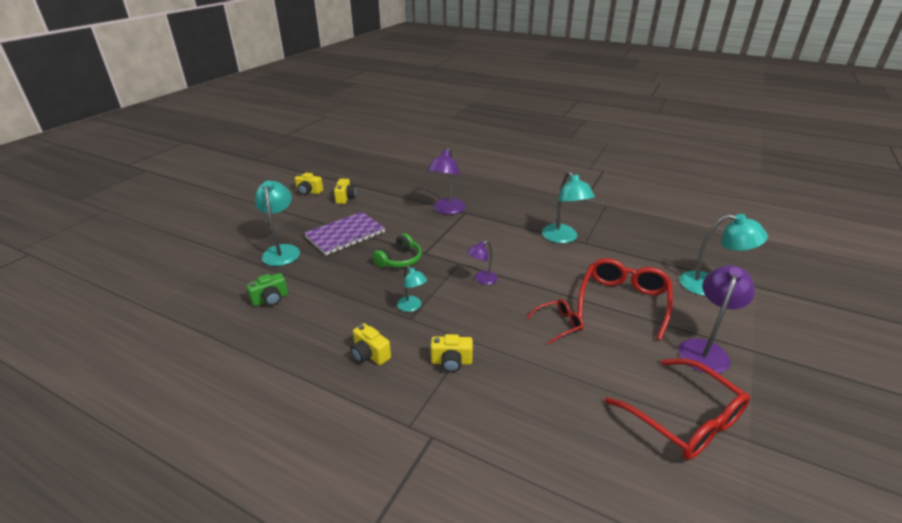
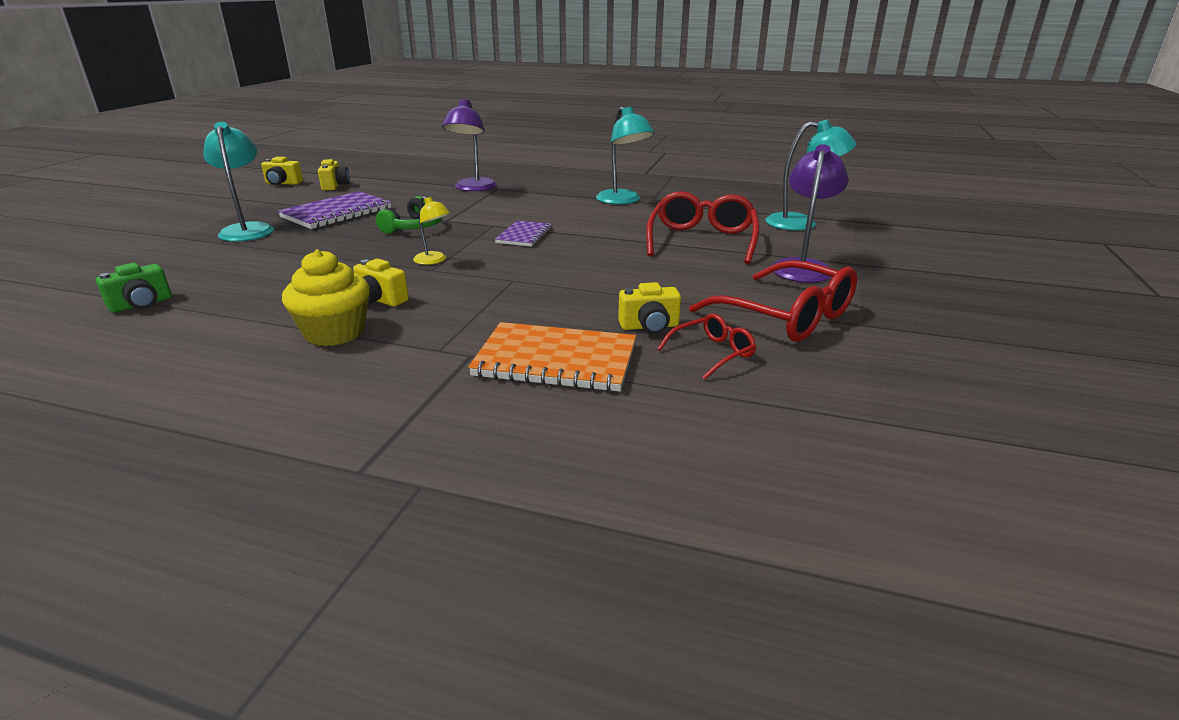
camera: 10 degrees left, 5 degrees down
(270, 299) = (233, 267): green camera -> green camera (141, 304)
(336, 393) = (335, 333): none -> yellow cupcake
(412, 307) = (434, 260): turquoise lamp -> yellow lamp
(451, 362) = (491, 298): yellow camera -> yellow camera (649, 326)
(482, 279) = (524, 235): purple lamp -> purple notebook
(495, 453) = (556, 360): none -> orange notebook
(559, 324) = (625, 261): red glasses -> red glasses (712, 353)

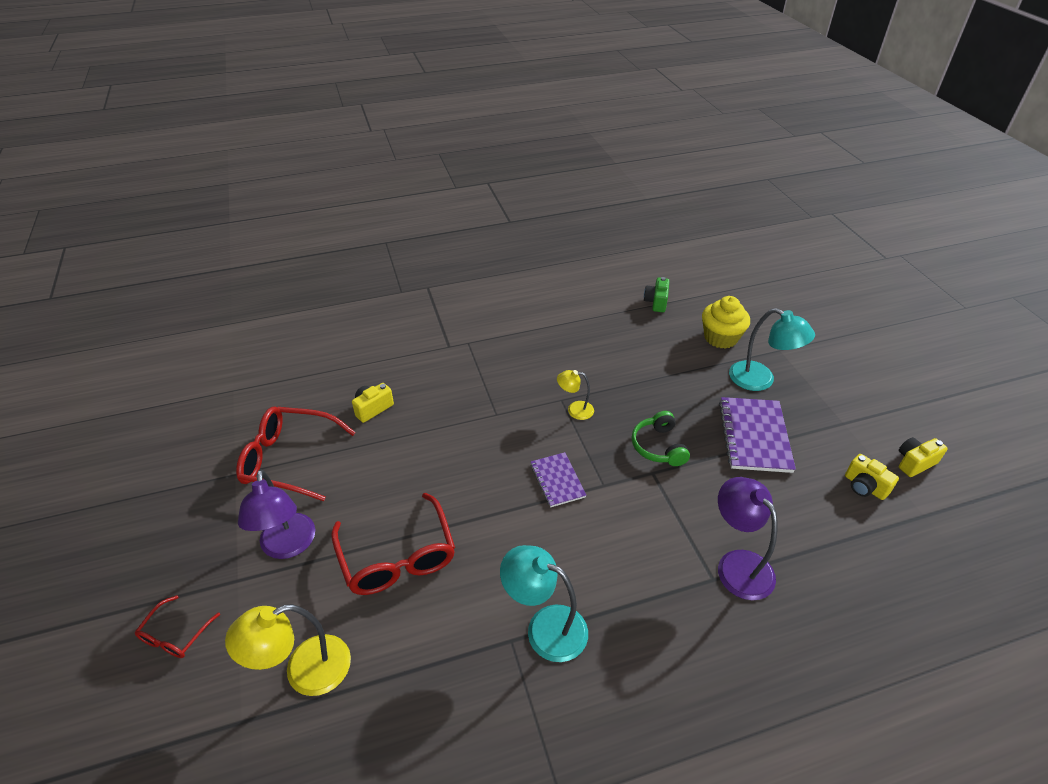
camera: 145 degrees right, 15 degrees up
(335, 333) = (532, 330): yellow cupcake -> yellow cupcake (720, 338)
(379, 300) = (548, 359): yellow camera -> none
(556, 360) = (404, 361): orange notebook -> none
(712, 353) = (325, 402): red glasses -> red glasses (175, 635)
(802, 223) = (304, 671): turquoise lamp -> yellow lamp

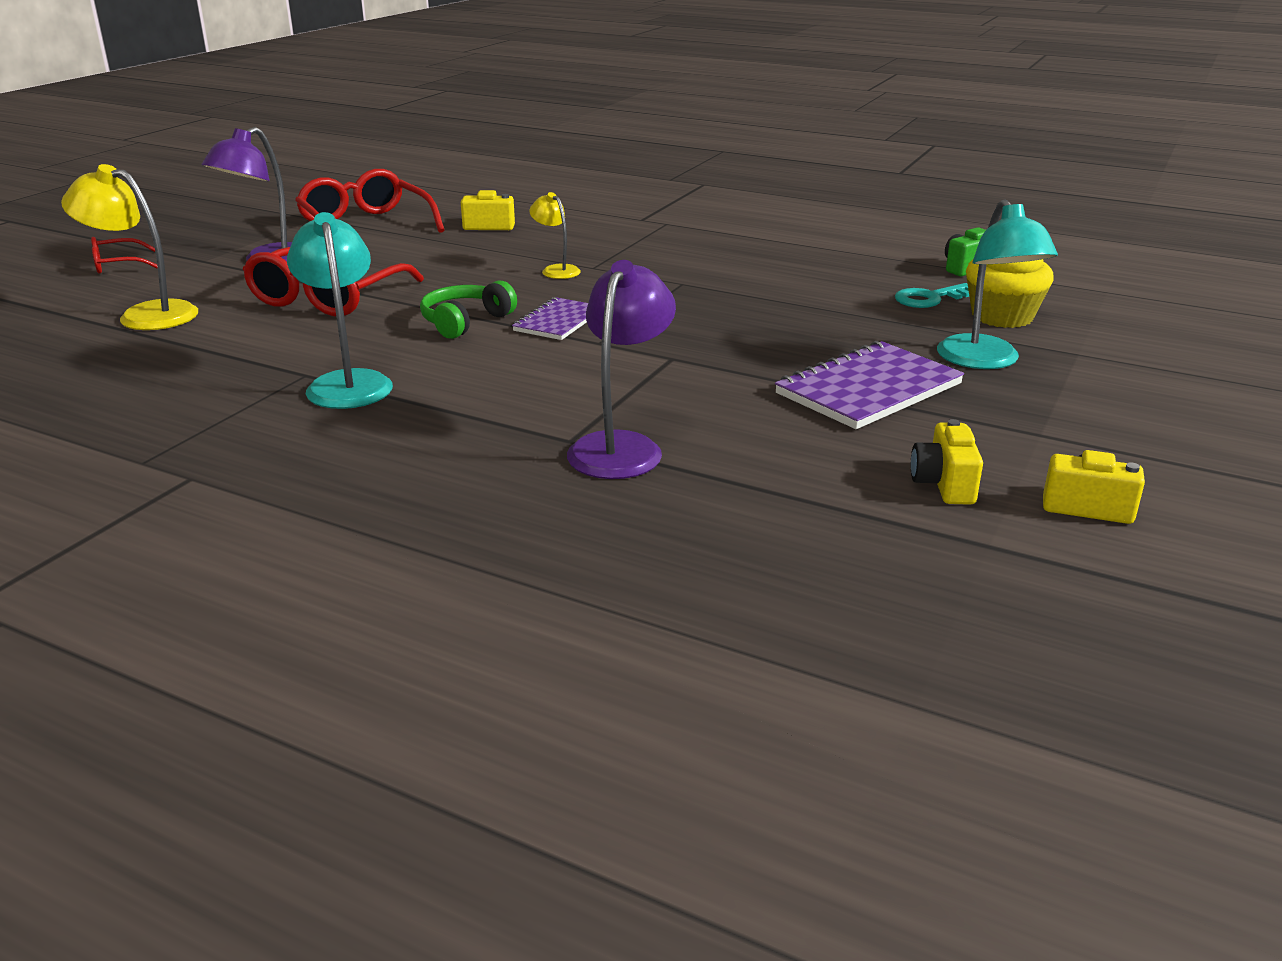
camera: 45 degrees right, 15 degrees down
(574, 410) = (681, 293): yellow lamp -> yellow lamp (556, 270)
(658, 446) = (721, 347): green headphones -> green headphones (465, 322)
(677, 340) = (930, 298): none -> turquoise key

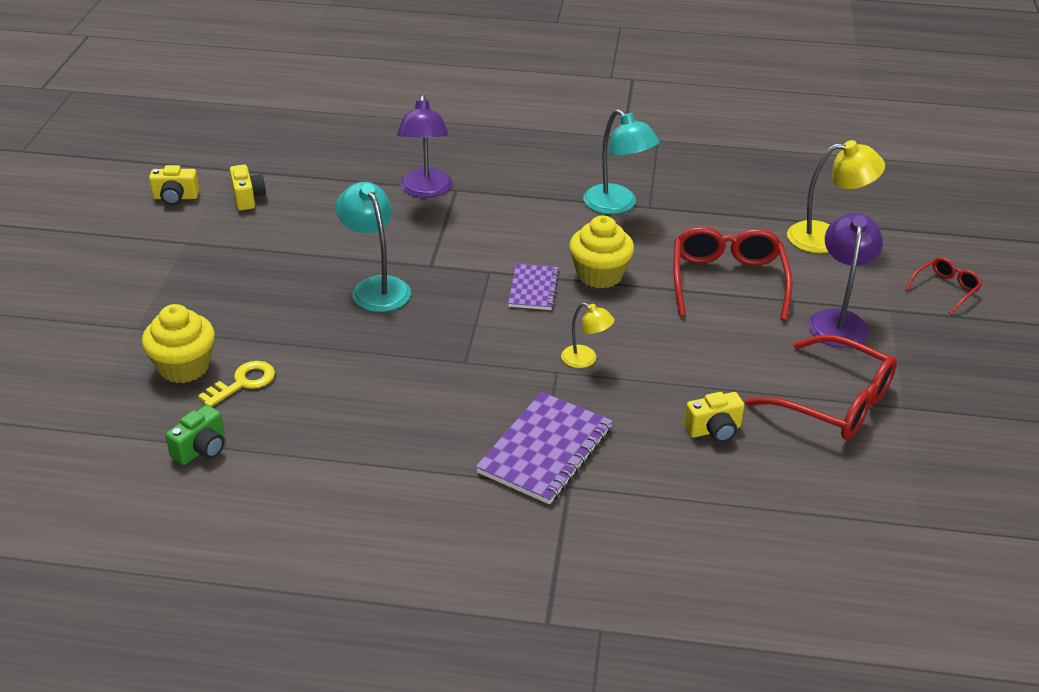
camera: 160 degrees right, 10 degrees up
(465, 322) = (599, 275): green headphones -> yellow cupcake
(869, 389) = (291, 260): purple notebook -> purple notebook (545, 450)
(930, 298) = (243, 383): turquoise key -> yellow key
(984, 361) = (209, 305): turquoise lamp -> turquoise lamp (376, 287)

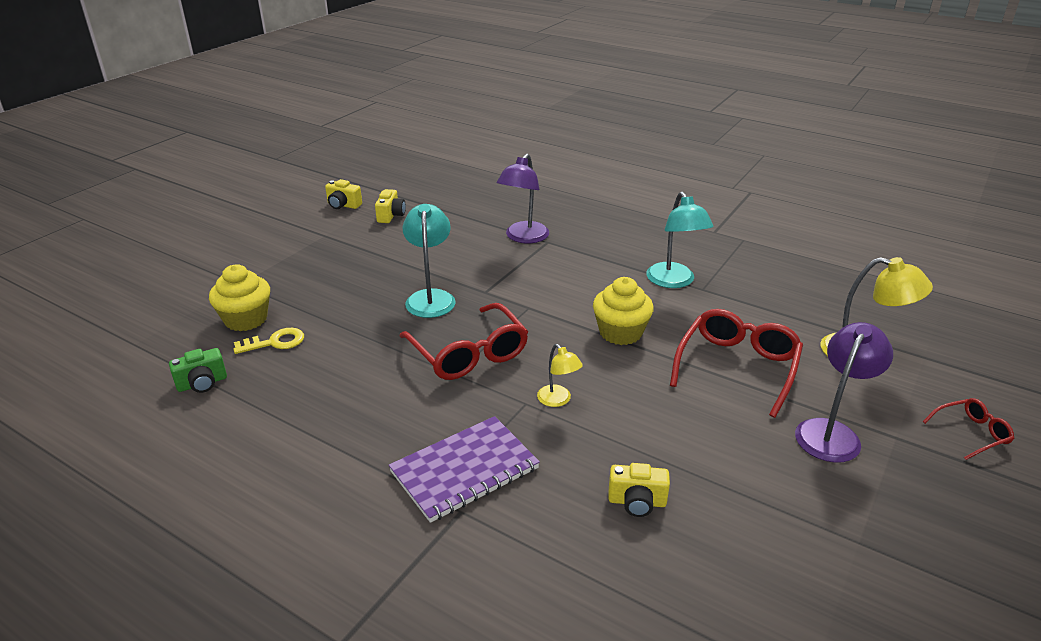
camera: 25 degrees right, 5 degrees down
(533, 289) = (555, 330): purple notebook -> none
(834, 402) = (782, 513): red glasses -> red glasses (469, 353)

